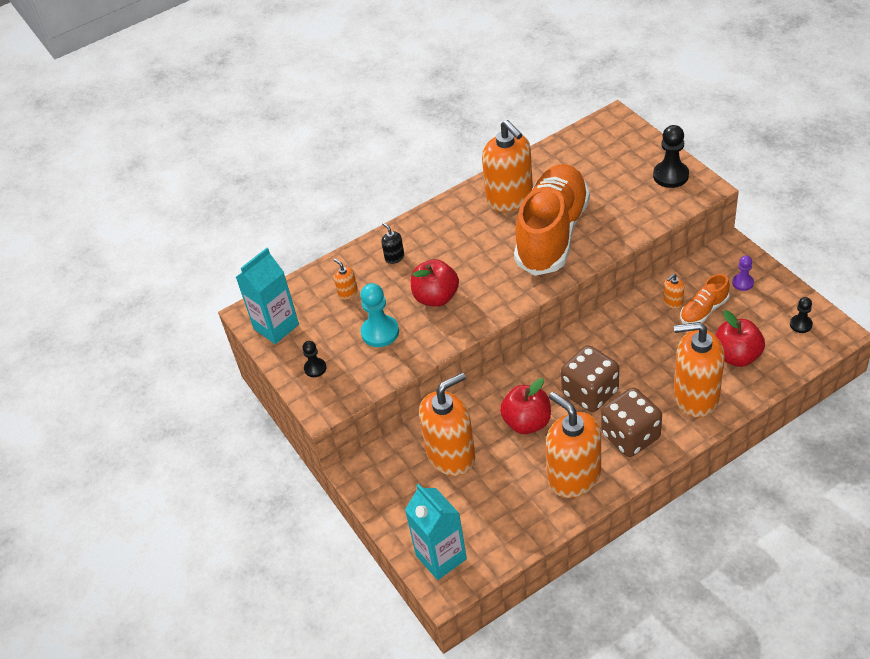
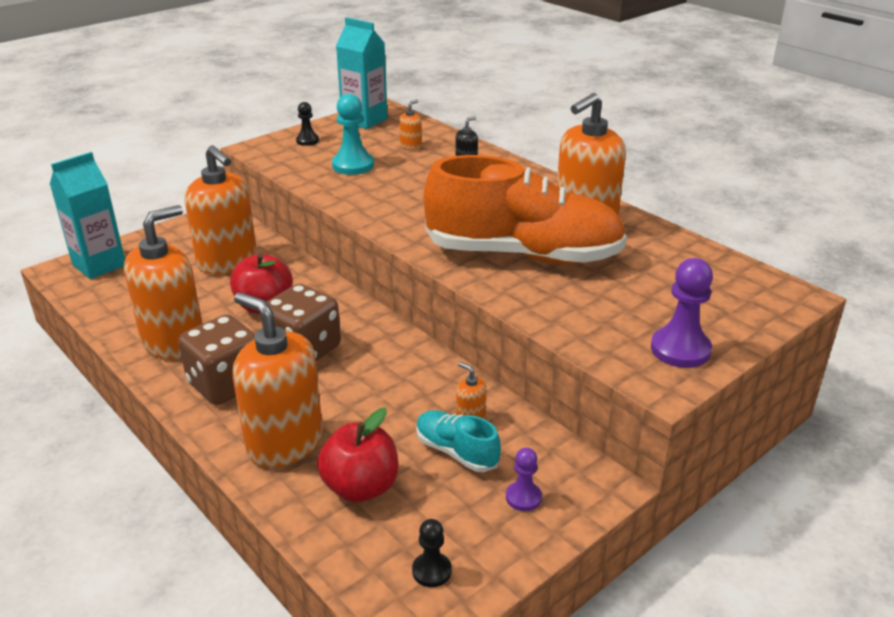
camera: 75 degrees right, 15 degrees down
(436, 297) = (404, 190): red apple -> none
(670, 175) = (680, 349): black pawn -> purple pawn
(695, 397) = (284, 443): orange soap dispenser -> orange soap dispenser turned 45 degrees counterclockwise
(703, 310) = (456, 452): orange shoe -> turquoise shoe

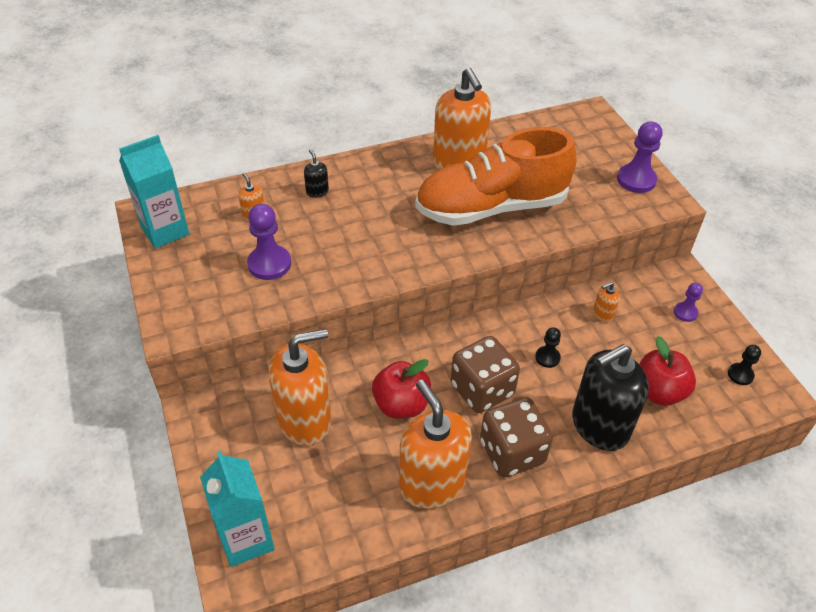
camera: 70 degrees left, 15 degrees up
(284, 443) = (599, 426): orange soap dispenser -> black soap dispenser
(307, 141) = (184, 284): black pawn -> black pawn (547, 357)
(353, 165) = (269, 264): turquoise pawn -> purple pawn
(456, 452) = (634, 331): turquoise shoe -> none
(523, 255) = (491, 208): orange shoe -> orange shoe turned 135 degrees counterclockwise

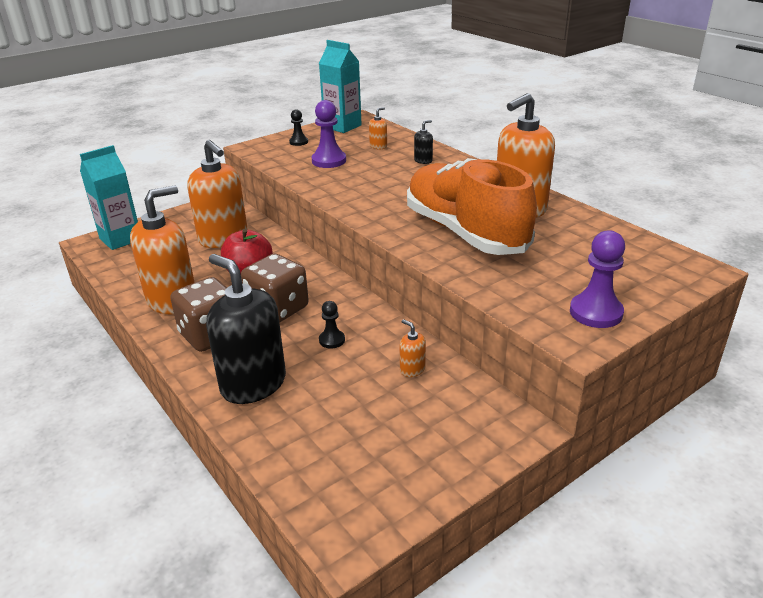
camera: 75 degrees right, 15 degrees down
(658, 391) = (313, 423): red apple -> none
(685, 312) = (452, 436): purple pawn -> none
(740, 375) = (367, 496): black pawn -> black pawn (298, 142)

